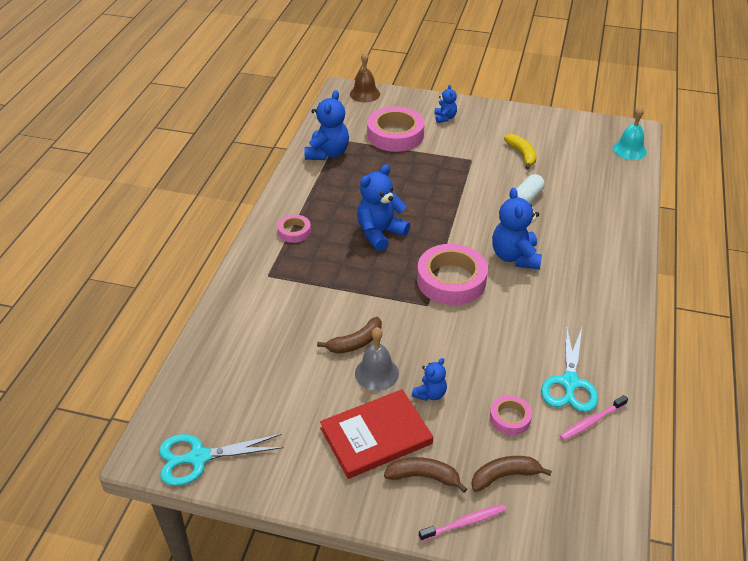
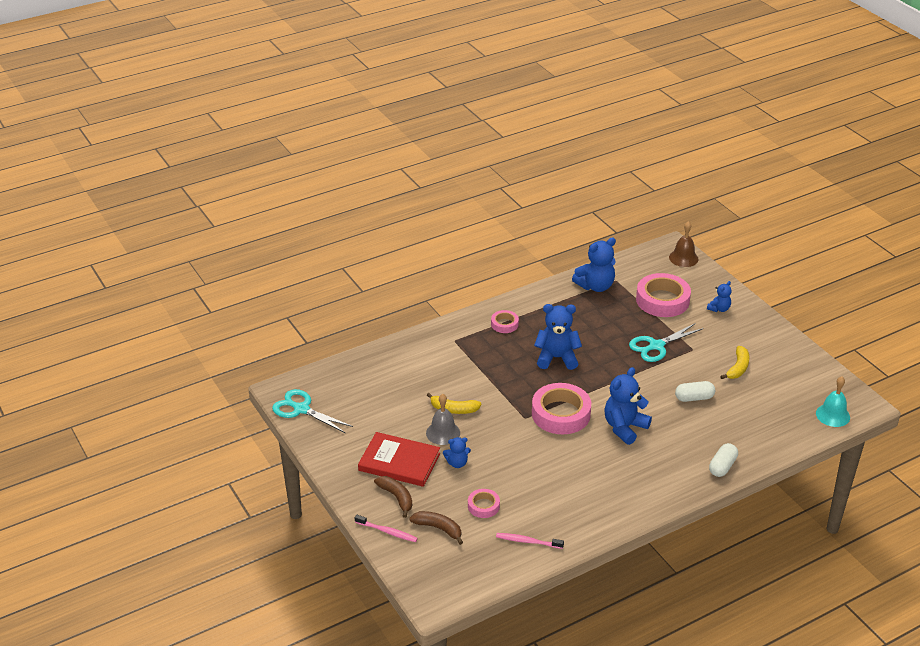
camera: 45 degrees right, 5 degrees down
(355, 342) = (453, 409): brown banana -> yellow banana
(570, 383) = (546, 515): turquoise scissors -> turquoise scissors (656, 346)
(624, 239) = (722, 466): none -> white capsule

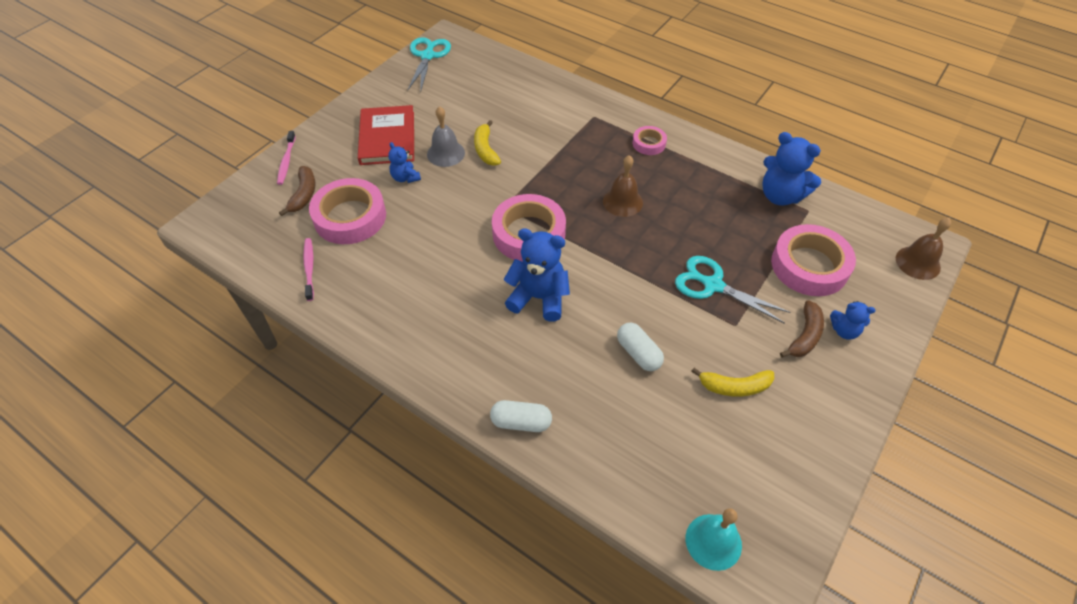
camera: 65 degrees right, 15 degrees up
(397, 497) = (336, 152): brown banana -> brown banana (805, 336)
(483, 506) = (350, 217): pink tape -> pink tape, size x1.98
(556, 358) = (622, 202): blue teddy bear -> brown bell

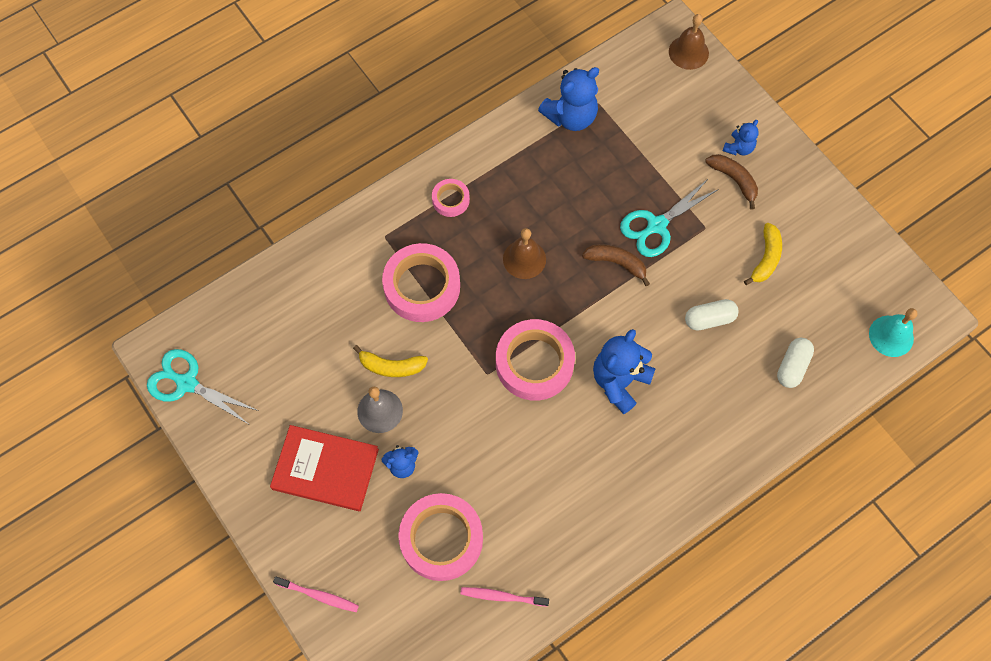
camera: 70 degrees left, 15 degrees up
(304, 195) = (385, 584): brown banana -> brown banana (617, 263)
(521, 422) = (749, 441): white capsule -> white capsule (792, 366)
(809, 266) = (662, 137): pink tape -> pink tape (422, 286)

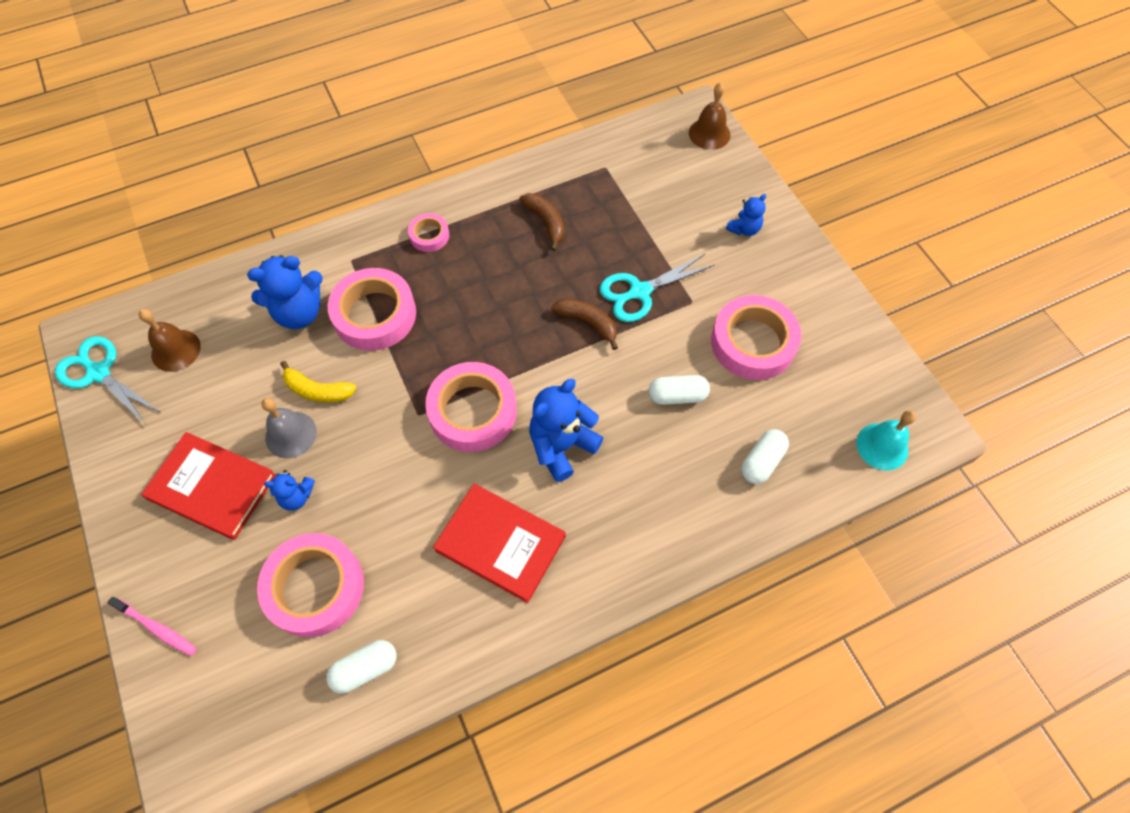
camera: 10 degrees right, 5 degrees down
(502, 596) = (365, 668): pink toothbrush -> white capsule
(524, 259) = (490, 304): brown bell -> brown bell (176, 350)
(571, 116) = (574, 175): blue teddy bear -> blue teddy bear (299, 312)
(587, 475) = (500, 543): none -> red book
(734, 180) = (733, 259): brown banana -> brown banana (546, 222)
(766, 258) = (753, 342): yellow banana -> pink tape

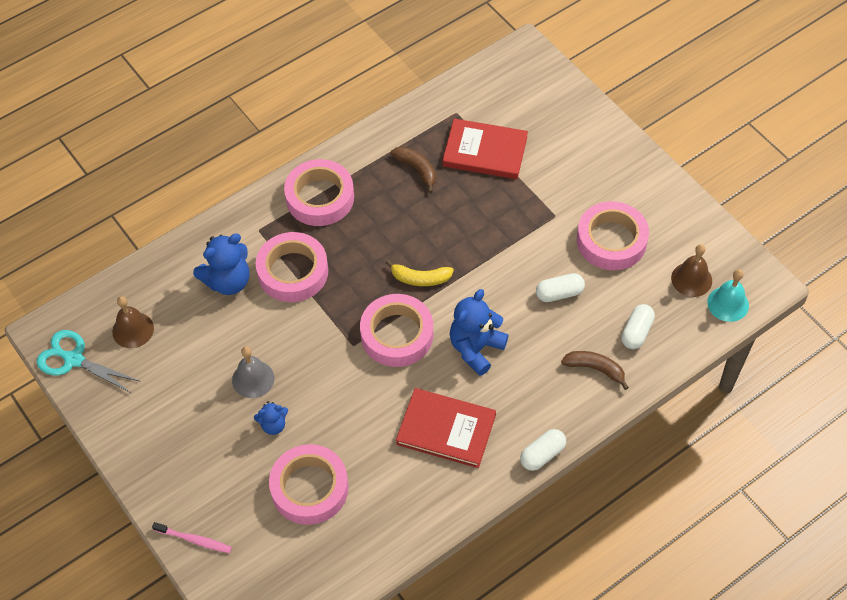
camera: 10 degrees left, 5 degrees down
(212, 487) = (202, 430): red book -> red book (485, 151)
(317, 390) = (264, 341): yellow banana -> yellow banana (420, 278)
(365, 668) = (366, 537): white capsule -> white capsule (542, 454)
(429, 235) = (320, 197): pink tape -> pink tape, size x1.98
(588, 323) = (473, 247): brown banana -> brown banana (595, 369)
(639, 292) = (510, 215): turquoise scissors -> none
(709, 133) = (539, 68): brown bell -> brown bell (691, 279)
(744, 229) = (585, 147): blue teddy bear -> none

